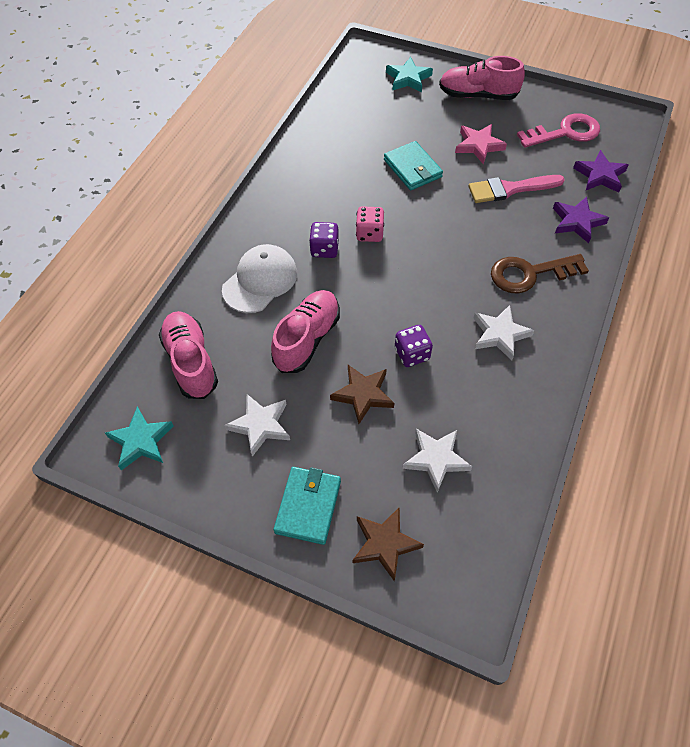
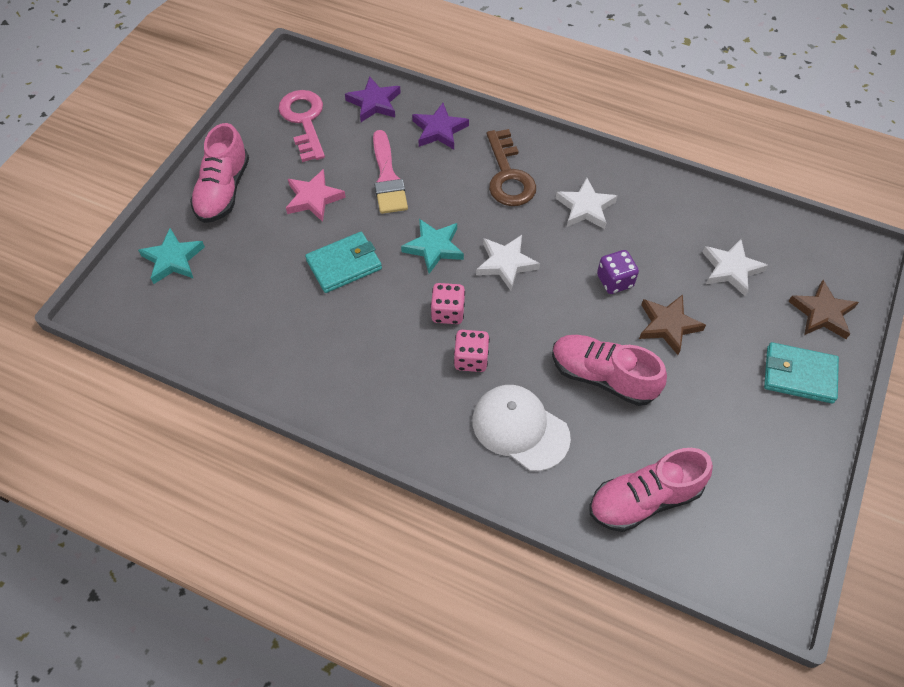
camera: 90 degrees left, 0 degrees up
(141, 441) = (755, 545): turquoise star -> turquoise star (434, 247)
(260, 425) = (717, 421): white star -> white star (506, 264)
(324, 249) = (471, 359): purple dice -> pink dice

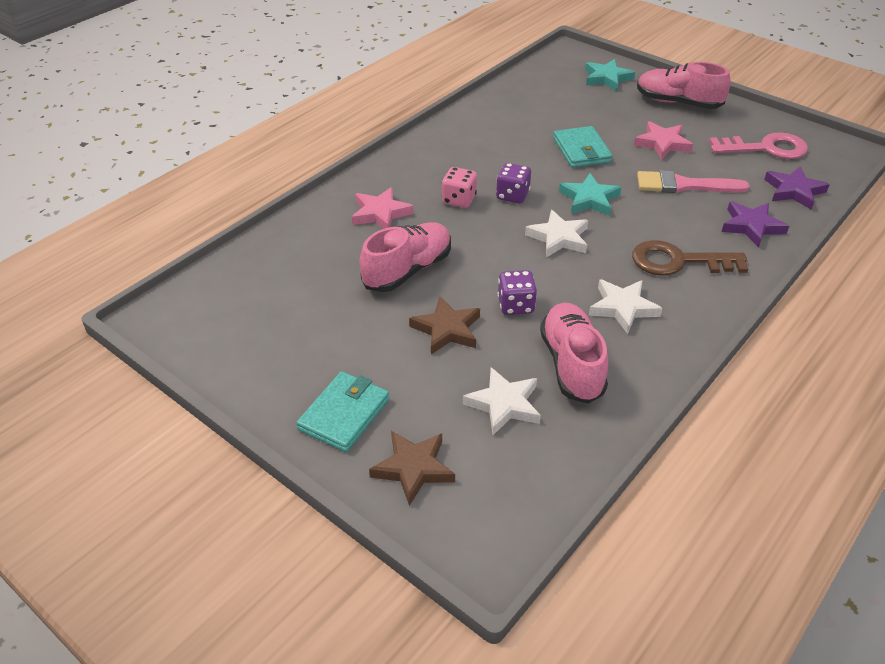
camera: 105 degrees right, 15 degrees down
(448, 312) = (512, 195): pink dice -> purple dice
(520, 428) = (380, 213): white cap -> pink star
(644, 499) = (279, 265): pink shoe -> pink shoe (571, 364)

